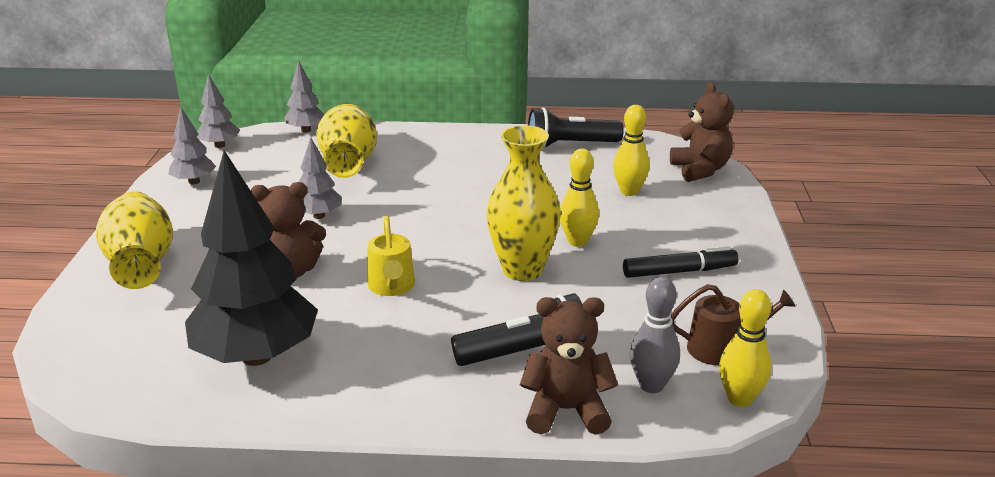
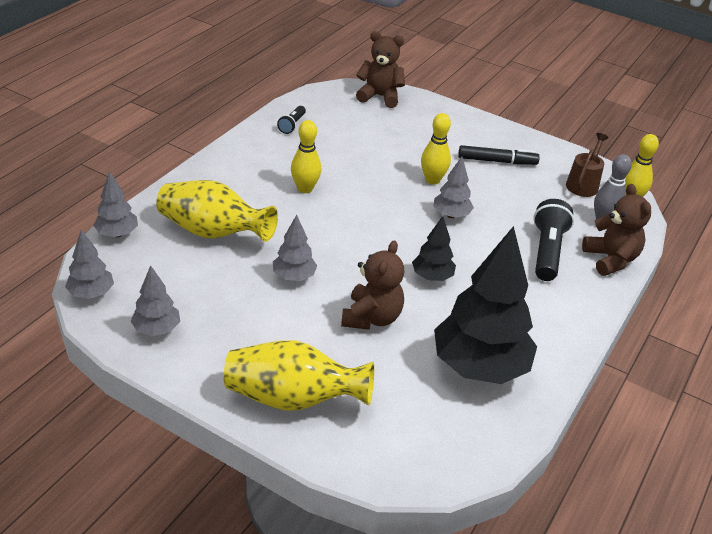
camera: 65 degrees left, 10 degrees up
(392, 287) = (432, 277): yellow watering can -> black tree
(522, 270) = (451, 215): yellow vase -> grey tree
(566, 410) = (610, 259): brown teddy bear -> brown teddy bear turned 135 degrees clockwise
(570, 145) = (292, 125): black flashlight -> black flashlight, size x0.54
(629, 191) = (384, 133): yellow bowling pin -> yellow bowling pin (305, 189)
(678, 271) = (496, 161): black marker -> black marker turned 75 degrees clockwise

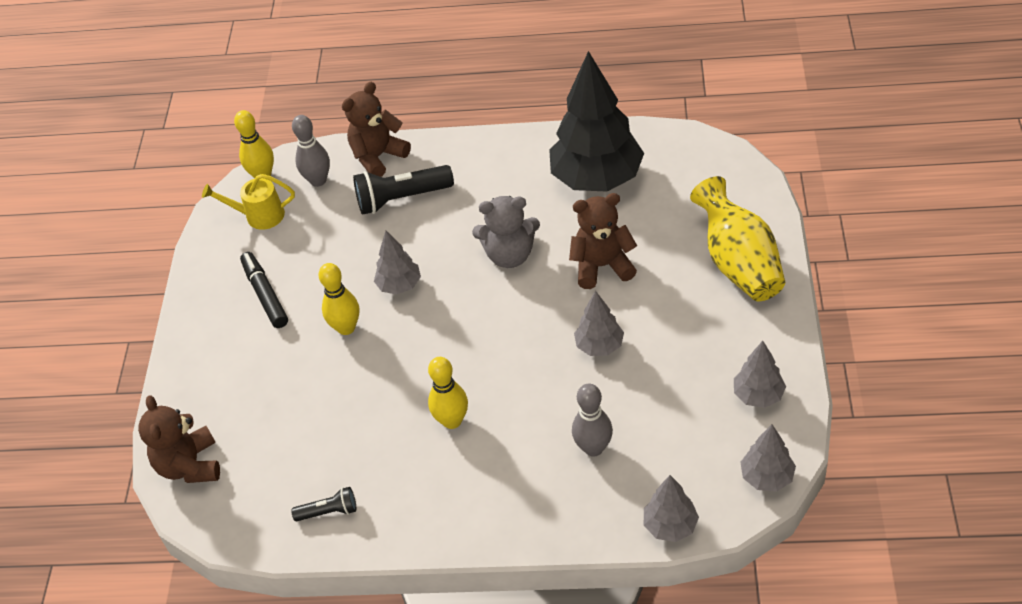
camera: 110 degrees left, 10 degrees up
(213, 232) = (593, 448): yellow vase -> grey bowling pin
(432, 277) = (510, 255): black tree -> grey teddy bear
(583, 184) = (259, 216): brown watering can -> yellow watering can

